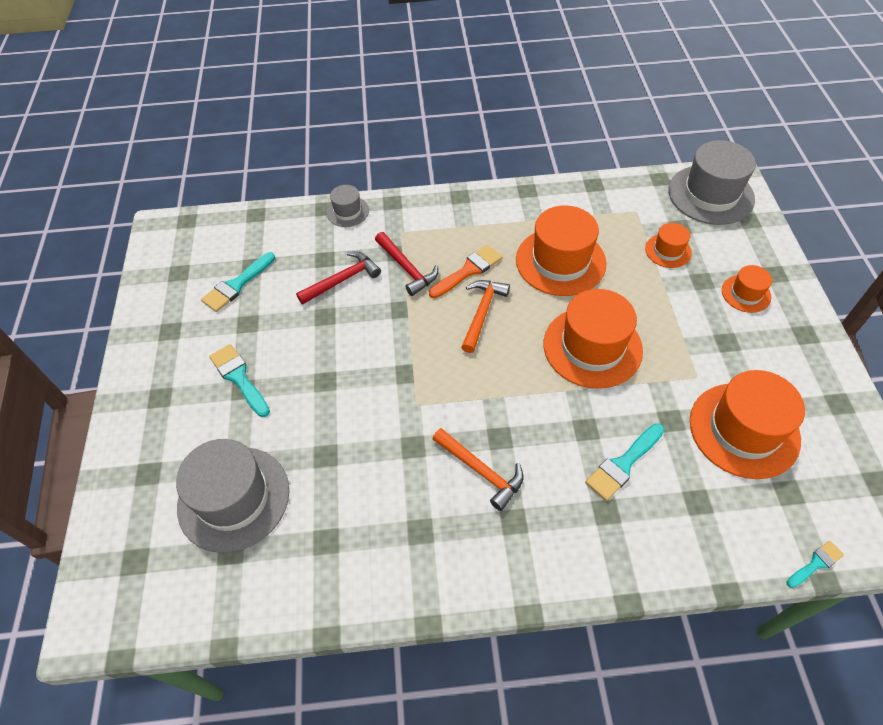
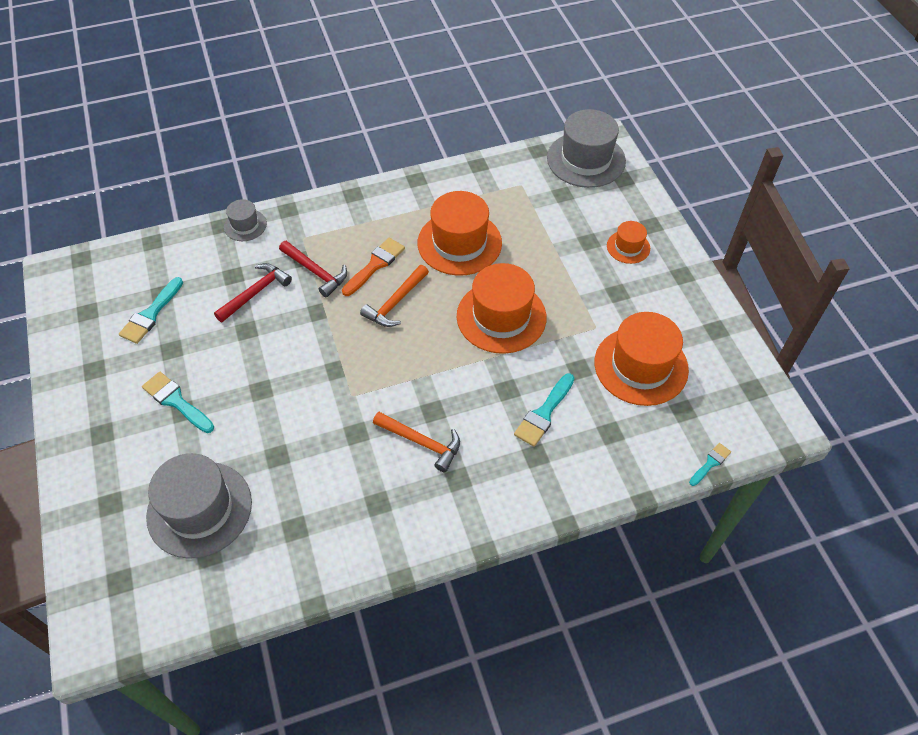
camera: 15 degrees left, 0 degrees up
(482, 313) = (396, 302): orange hammer -> orange hammer turned 150 degrees counterclockwise
(668, 251) = (555, 218): orange hat -> none

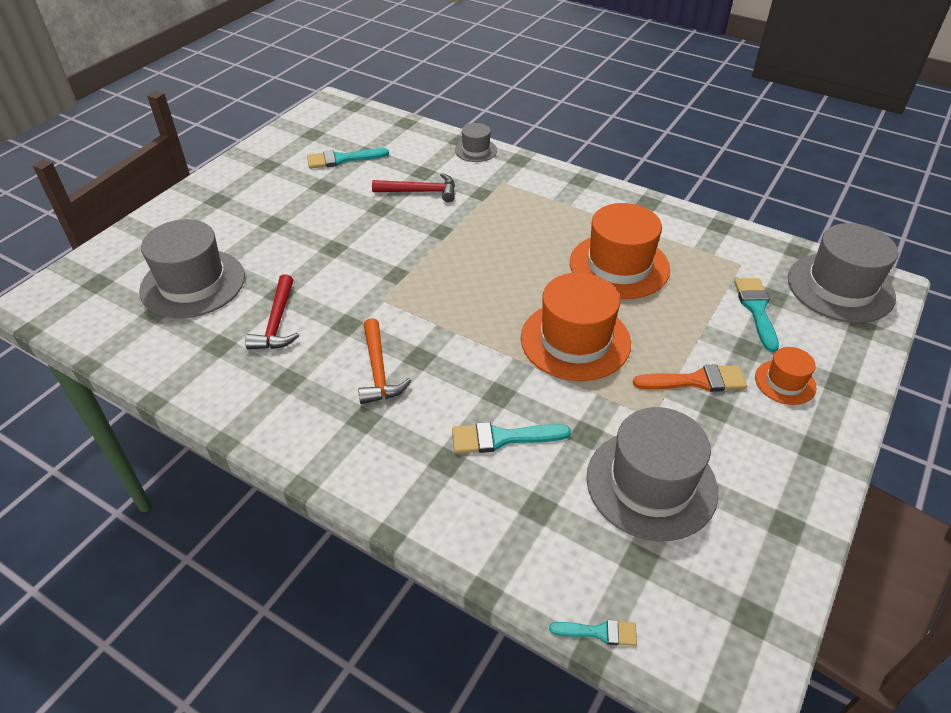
camera: 50 degrees right, 10 degrees down
(176, 401) = (278, 215): turquoise brush -> turquoise brush (756, 309)
(316, 272) = (479, 208): red hammer -> red hammer (277, 322)
(375, 265) = (528, 233): orange brush -> orange brush (696, 381)
(396, 302) = (505, 267): orange hammer -> none
(641, 366) = (651, 484): orange hat -> grey hat

